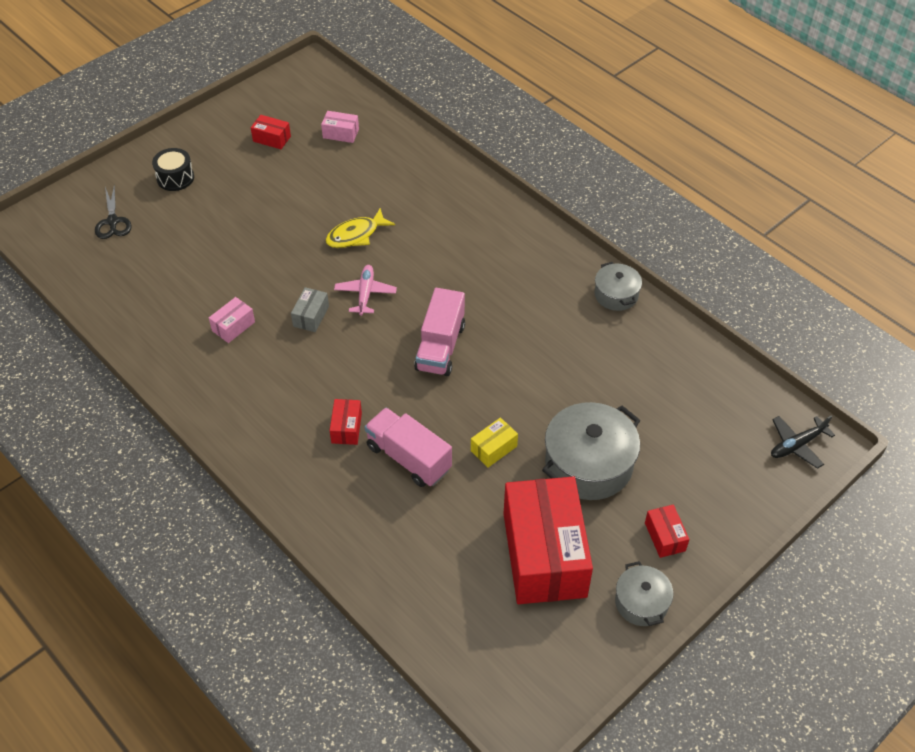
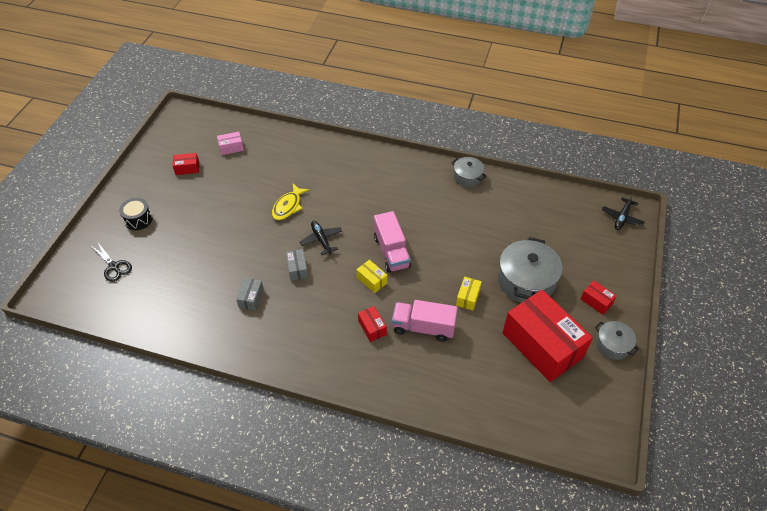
camera: 30 degrees left, 0 degrees up
(233, 326) = (251, 298): pink box -> grey box
(365, 293) = (321, 240): pink plane -> black plane
(389, 371) = (372, 280): none -> yellow box

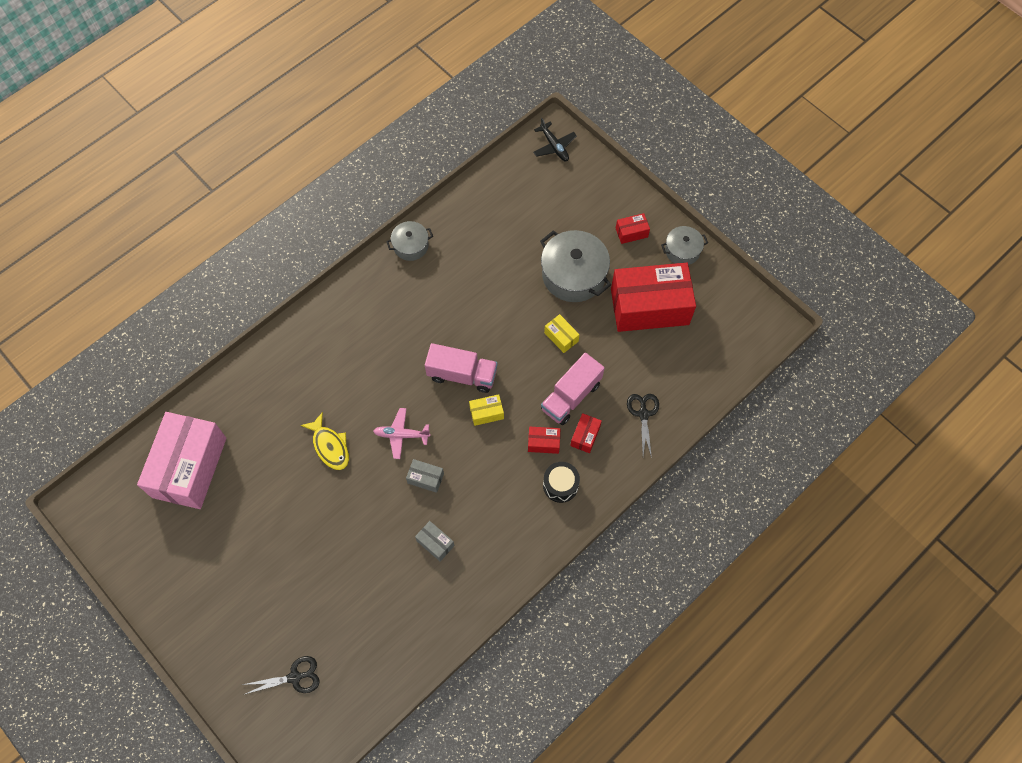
camera: 60 degrees left, 15 degrees up
(138, 219) = (237, 623): black drum -> black drum (560, 485)
(187, 168) = (189, 533): red box -> red box (585, 436)
(231, 148) = (189, 467): pink box -> pink box, size x2.47
(321, 240) = (401, 435): black plane -> pink plane
(444, 386) = (643, 414): none -> black scissors

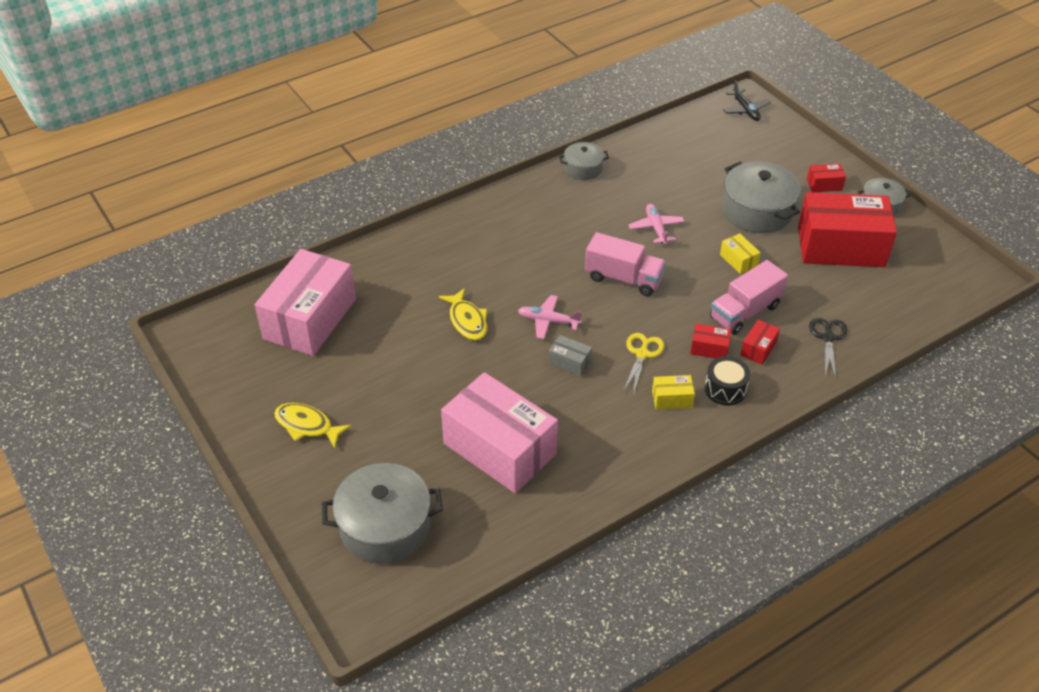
camera: 10 degrees right, 20 degrees down
(210, 585) = (307, 425): none -> yellow fish
(295, 677) = (385, 527): black scissors -> grey pot
(378, 581) = (499, 449): none -> pink box
(435, 543) = (572, 422): grey box -> none
(485, 310) = (656, 228): none -> pink plane
(486, 413) = (647, 314): yellow box -> yellow box (672, 399)
(487, 458) = (642, 354): none -> yellow scissors

